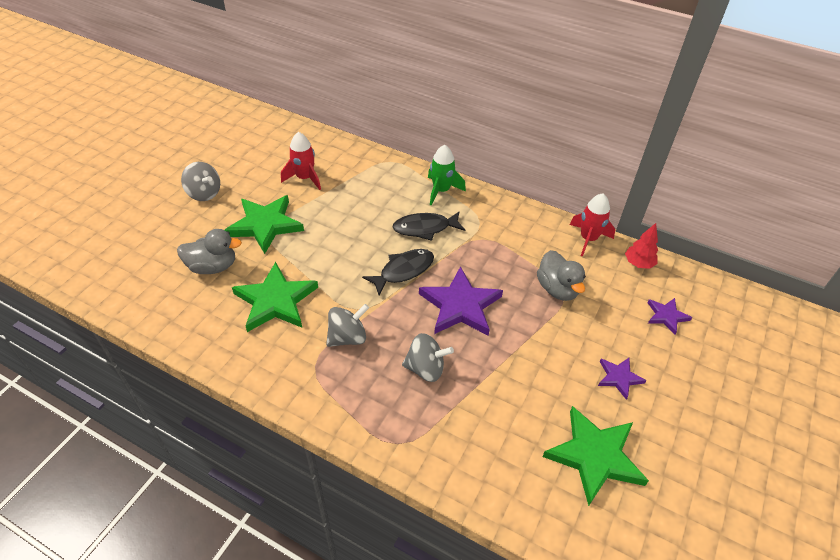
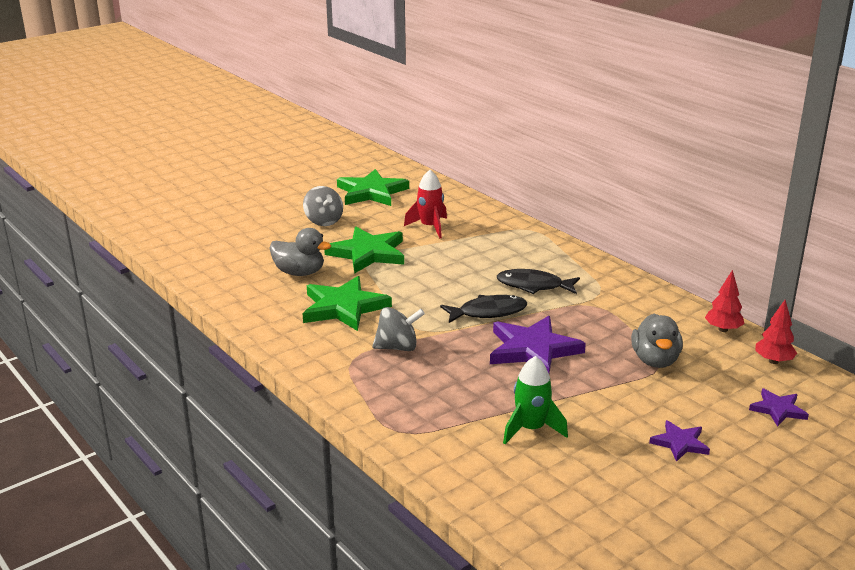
camera: 25 degrees right, 20 degrees down
(426, 368) = (463, 386): grey spinning top -> none
(441, 191) = (572, 261): green rocket -> green rocket (531, 429)
(588, 239) = (723, 329): red rocket -> red tree
(595, 456) = (606, 493): green star -> green star (371, 192)

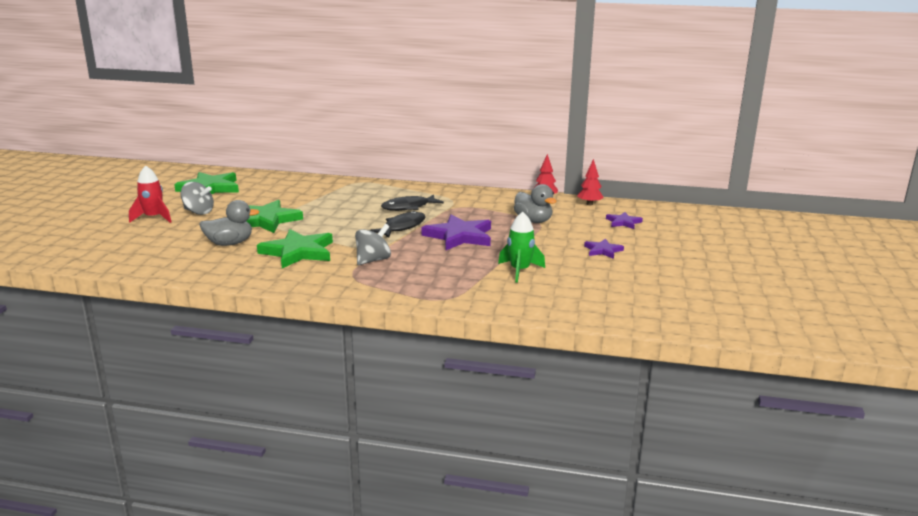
camera: 40 degrees left, 5 degrees down
(430, 227) = (288, 196): red rocket -> red rocket (153, 218)

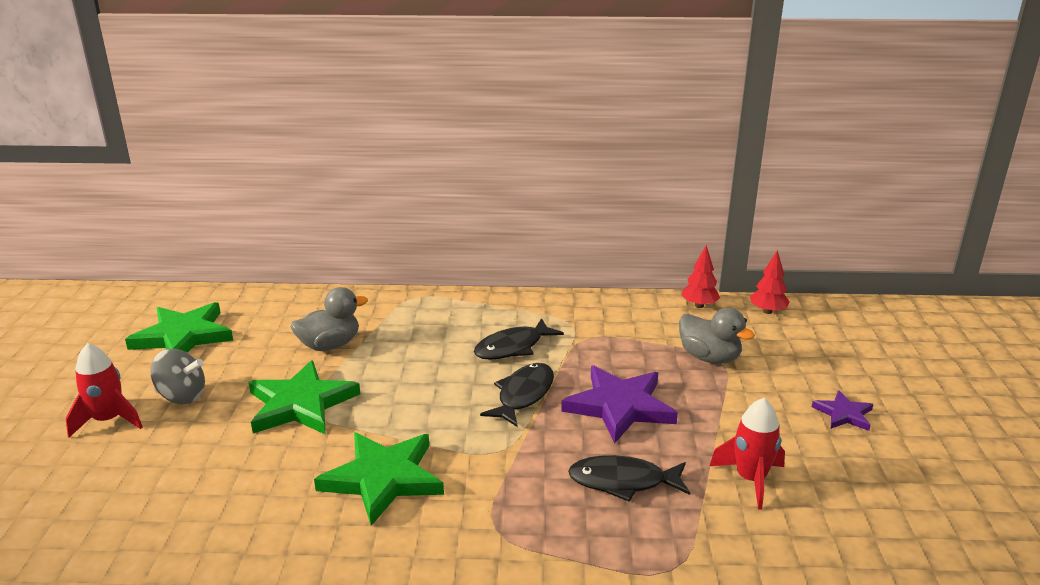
camera: 10 degrees left, 5 degrees up
(229, 243) = (260, 471): grey duck -> grey duck (330, 345)
(373, 260) = (513, 484): grey spinning top -> none
(440, 265) = (623, 482): none -> black fish
(520, 271) = (750, 479): green rocket -> red rocket
(623, 222) = (836, 346): purple star -> none

